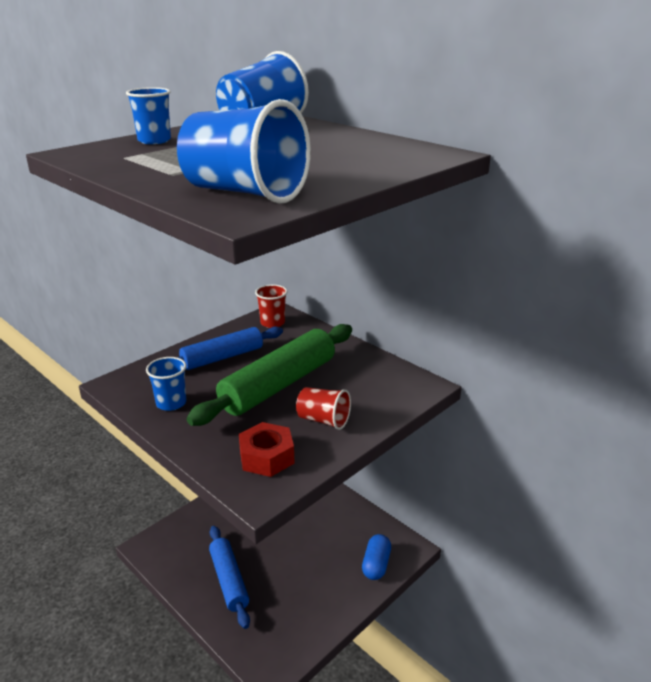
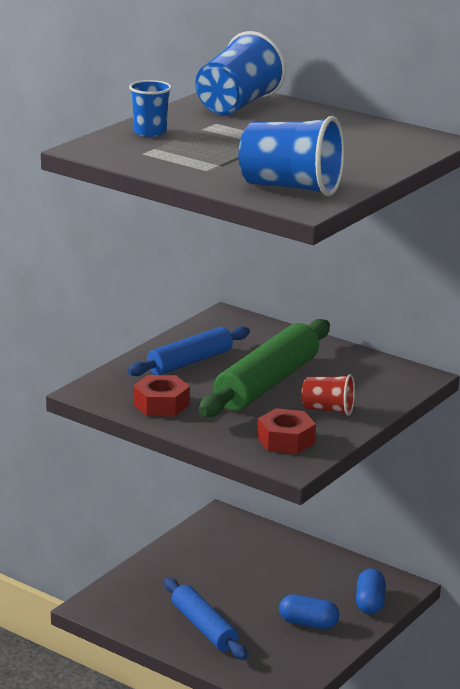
camera: 10 degrees left, 5 degrees down
(171, 403) = (161, 404): blue cup -> red nut
(272, 323) = (227, 326): red cup -> none
(318, 584) = (308, 623): none -> blue capsule

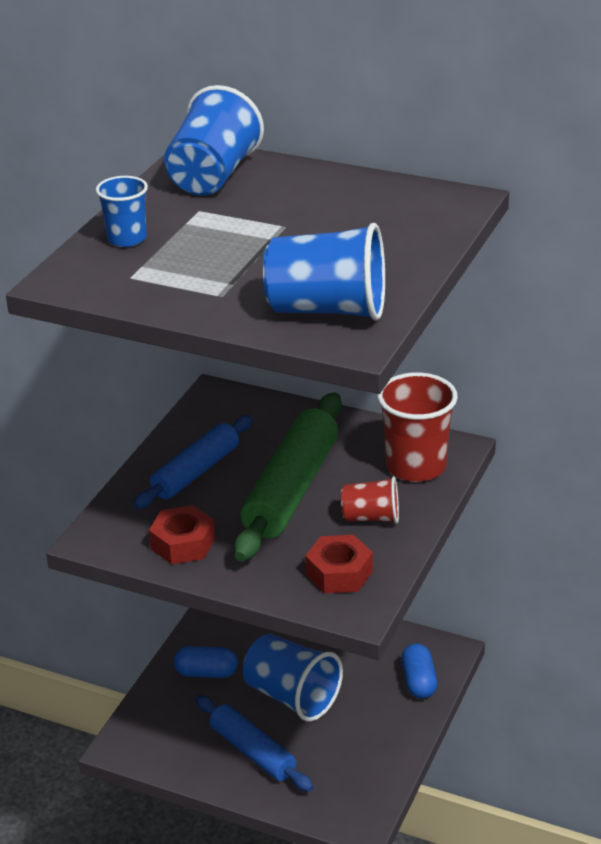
camera: 10 degrees left, 10 degrees up
(251, 596) = (292, 696): none -> blue cup
(308, 623) = (362, 723): blue capsule -> blue capsule (206, 673)
(380, 383) = (416, 466): none -> red cup

